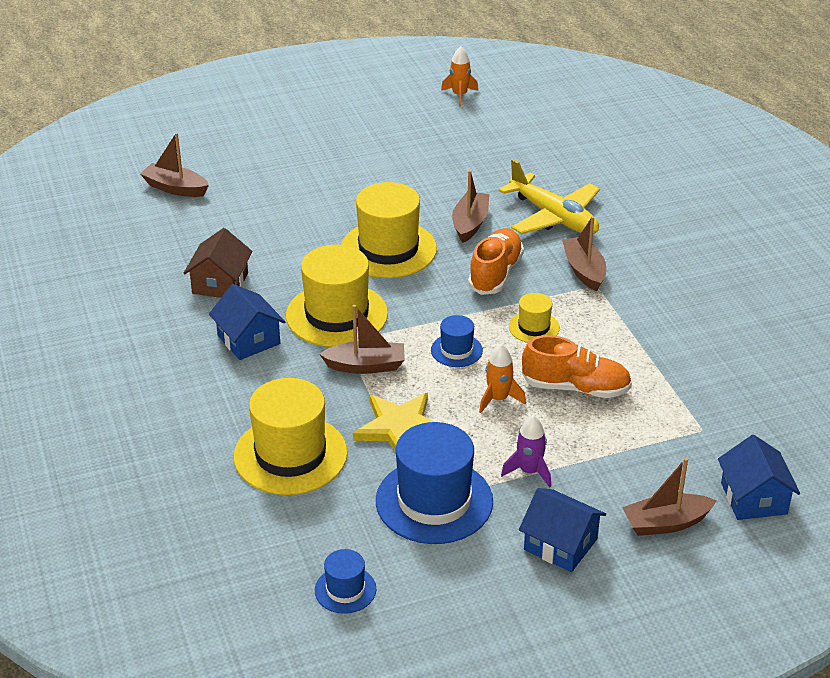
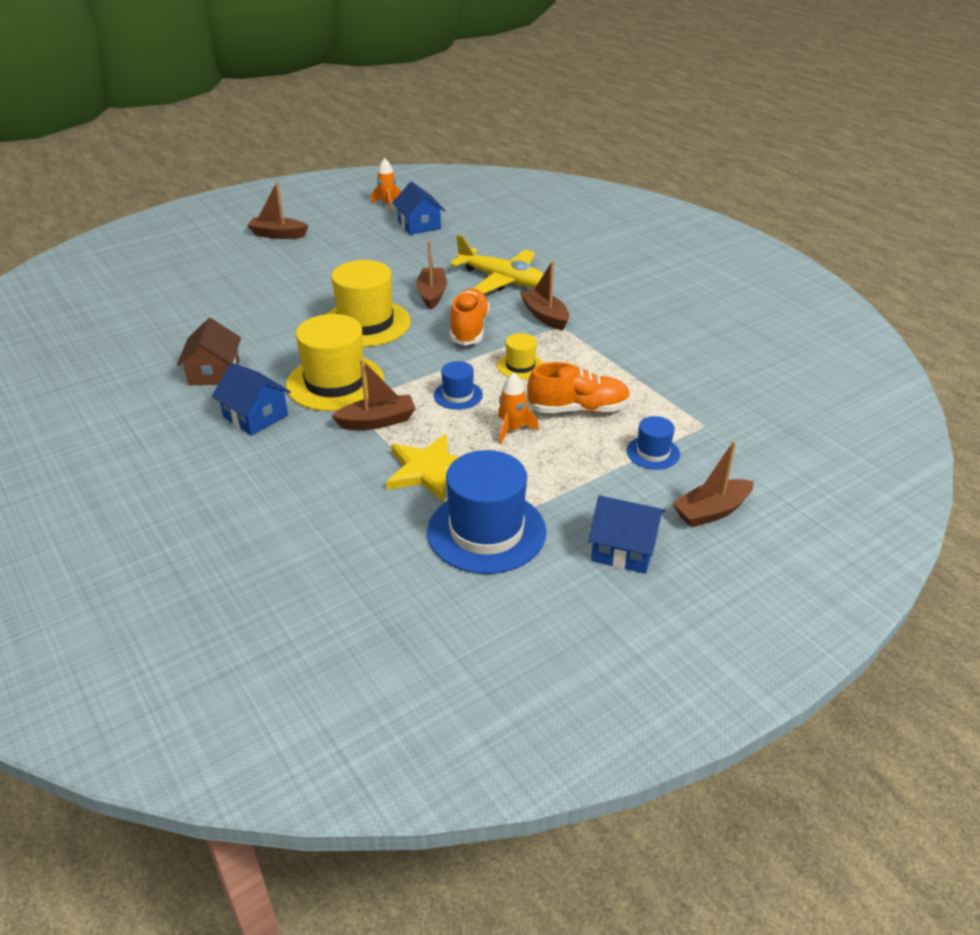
camera: 15 degrees left, 0 degrees up
(175, 188) = (151, 302): brown boat -> brown boat (278, 235)
(290, 455) = (328, 513): yellow hat -> none
(345, 590) = (427, 637): blue hat -> blue hat (653, 452)
(529, 471) = (566, 488): purple rocket -> none
(753, 498) = (777, 475): blue house -> blue house (419, 225)

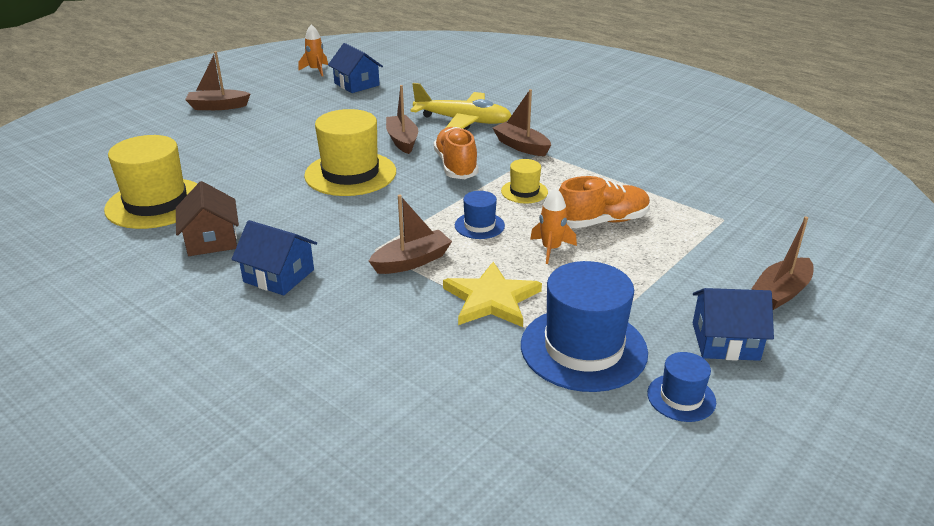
camera: 15 degrees left, 5 degrees down
(335, 383) = (348, 231): yellow hat -> yellow hat (156, 203)
(653, 452) = (694, 249): blue hat -> blue hat (681, 397)

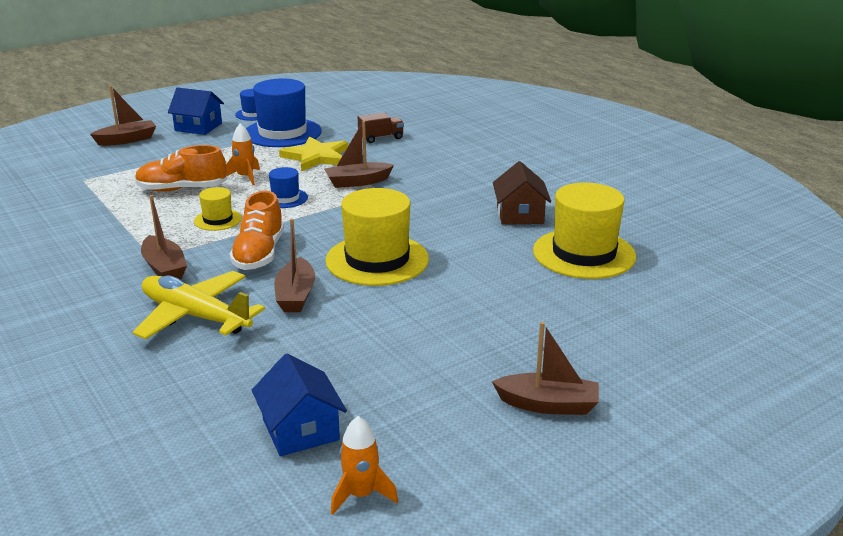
camera: 165 degrees left, 5 degrees down
(279, 276) = (462, 185): blue house -> none
(420, 361) = (381, 138): none -> brown truck

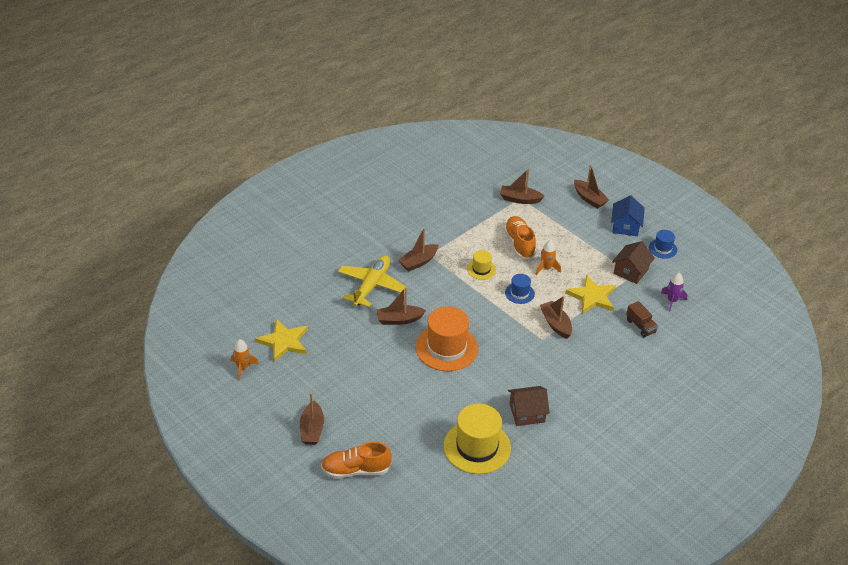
camera: 80 degrees right, 15 degrees up
(85, 180) = (520, 199): none -> brown boat
(259, 254) = (442, 296): orange shoe -> orange shoe (356, 470)
(282, 133) = (631, 271): blue hat -> brown house
(300, 429) = (284, 342): blue house -> yellow star
(345, 119) = (672, 301): none -> purple rocket
(377, 260) = (446, 348): yellow hat -> orange hat

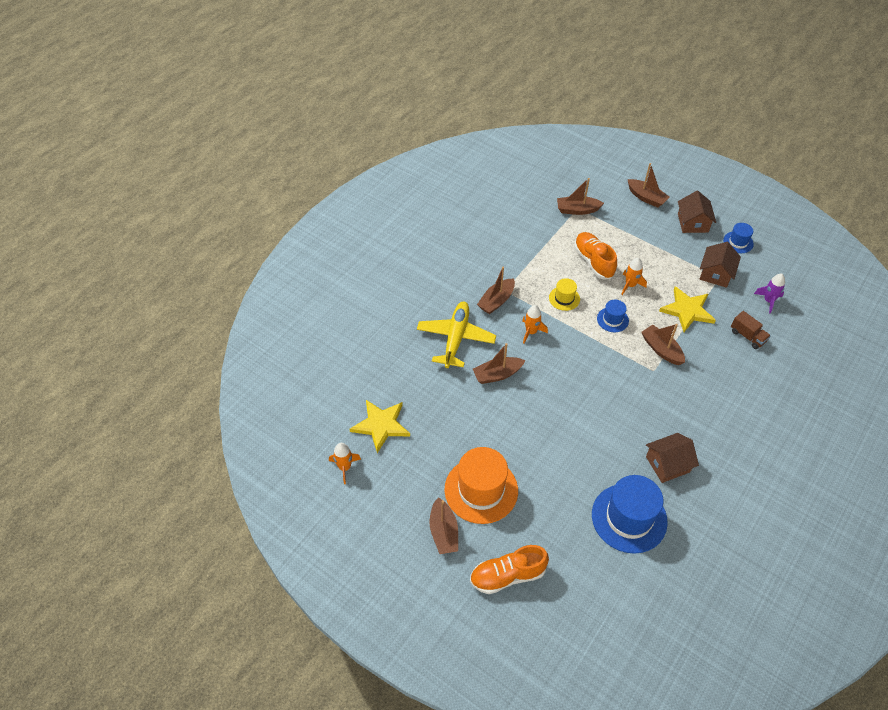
camera: 10 degrees left, 10 degrees up
(441, 291) = (531, 332): none -> orange rocket
(446, 348) = (558, 400): orange hat -> orange hat (481, 490)
(477, 447) = (629, 518): yellow hat -> blue hat
(625, 226) = (693, 223): blue house -> brown house

